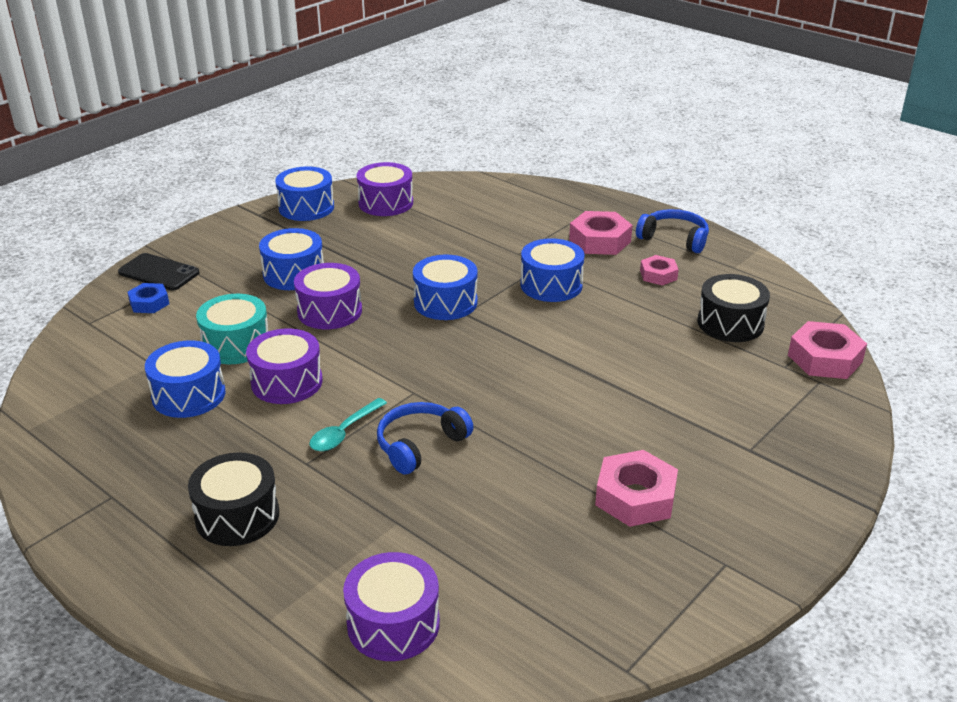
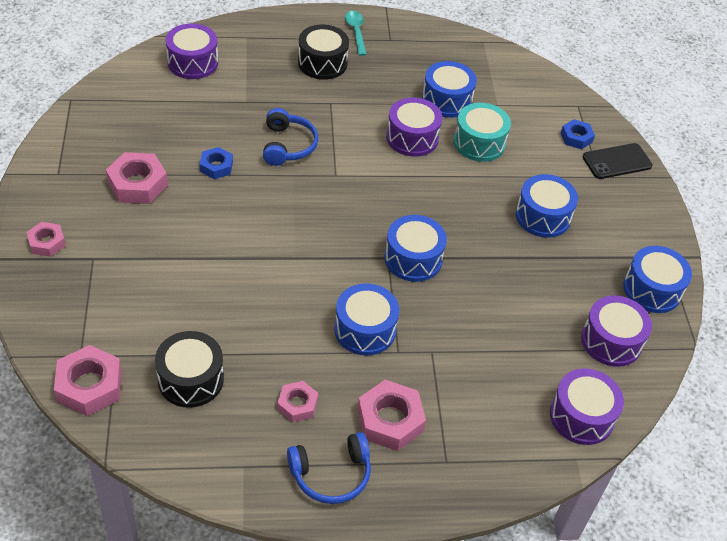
camera: 130 degrees right, 15 degrees up
(329, 311) = (470, 201): purple drum -> purple drum (581, 416)
(344, 432) = (337, 129): turquoise spoon -> turquoise spoon (356, 32)
(525, 467) = (216, 166): none -> blue nut
(792, 490) = (47, 243): none -> pink nut

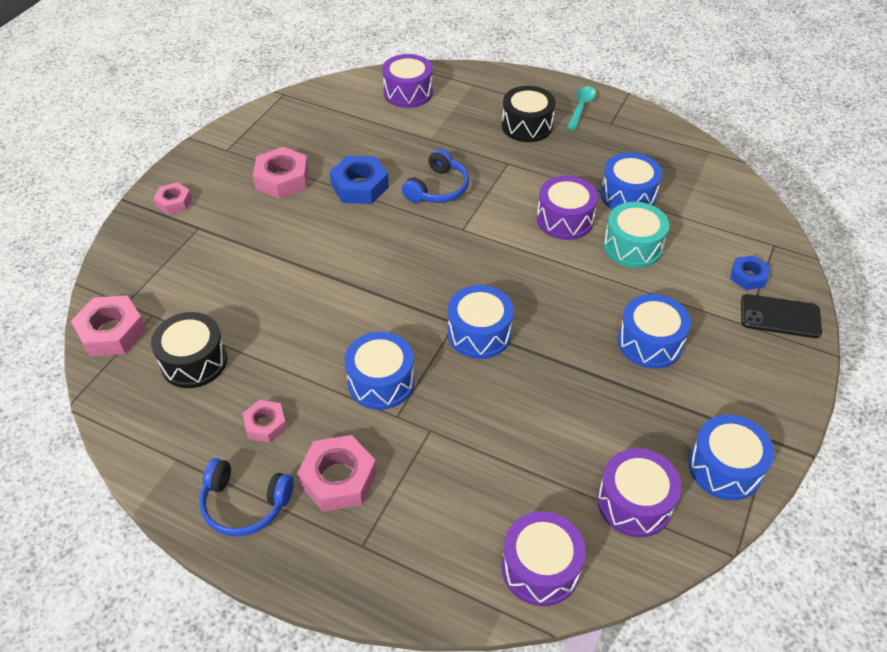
camera: 35 degrees right, 0 degrees up
(216, 166) = (360, 186): blue nut -> blue nut, size x1.66

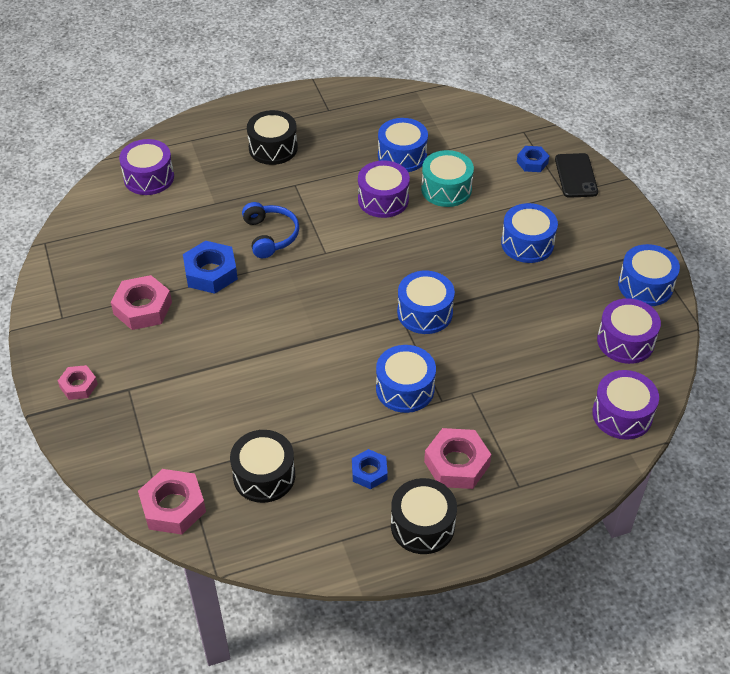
camera: 45 degrees left, 0 degrees up
(244, 504) = (422, 525): blue headphones -> black drum
(265, 424) = (369, 472): pink nut -> blue nut
(581, 107) = (293, 110): turquoise spoon -> none
(780, 317) = (576, 176): black phone -> black phone turned 60 degrees counterclockwise

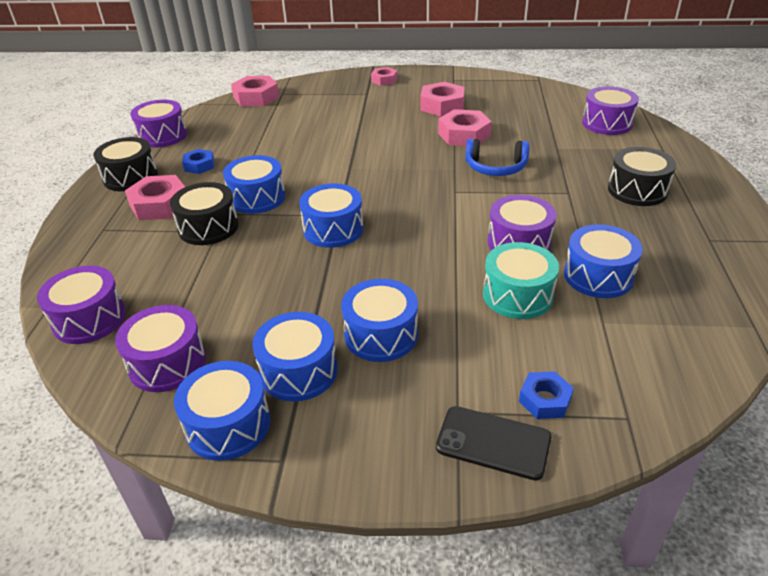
camera: 115 degrees right, 10 degrees down
(211, 273) = (464, 135): blue nut -> pink nut
(264, 476) = (244, 127): black drum -> black drum (208, 227)
(318, 554) = (162, 136): none -> purple drum
(584, 271) = (298, 371): none -> blue drum

